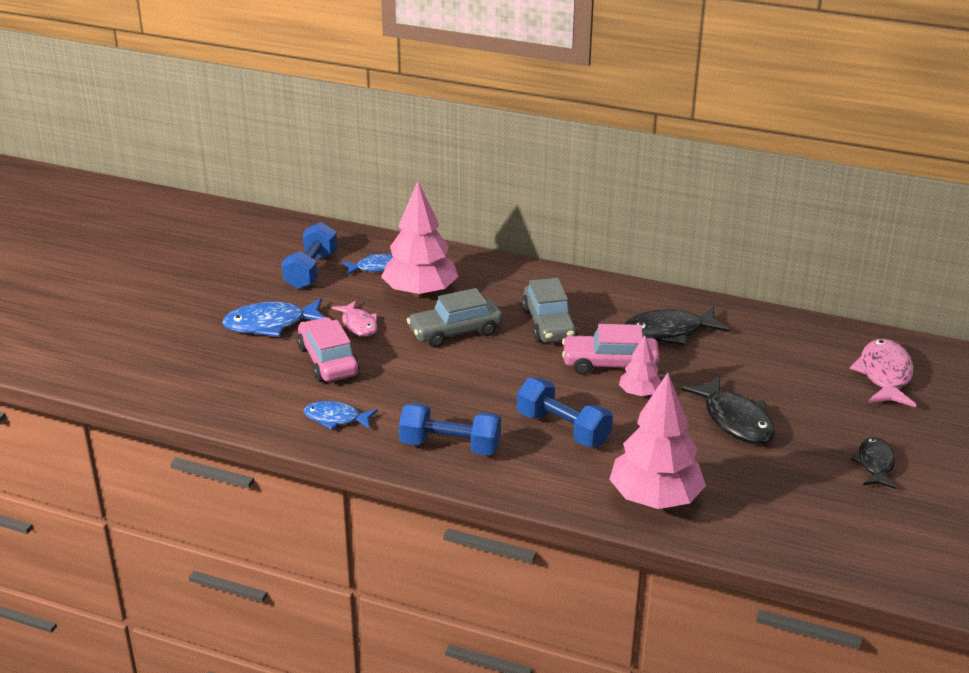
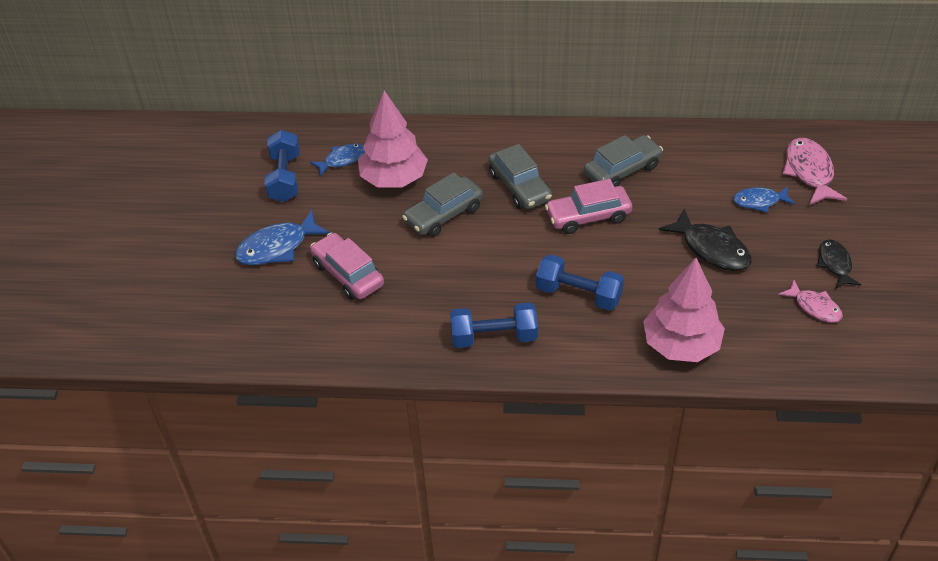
camera: 15 degrees left, 15 degrees up
(336, 418) = (384, 334): blue fish -> blue fish (759, 201)
(358, 324) = (356, 228): pink fish -> pink fish (814, 307)
(639, 393) = (625, 241): pink tree -> none
(669, 332) = (622, 170): black fish -> grey car

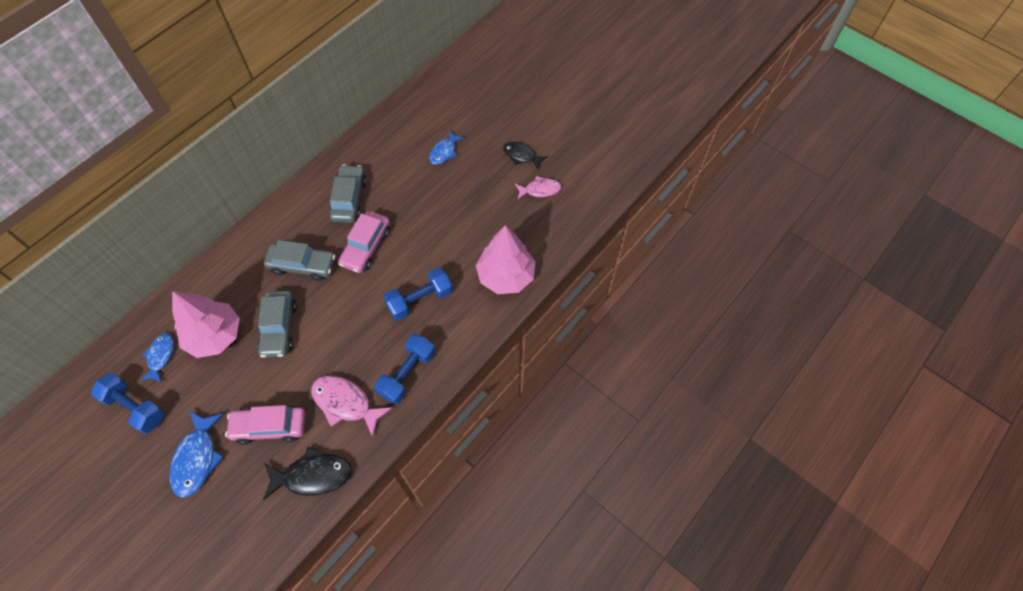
camera: 55 degrees left, 15 degrees up
(711, 249) = (454, 204): black fish -> black fish (313, 475)
(809, 172) = (448, 111): pink fish -> pink fish (345, 403)

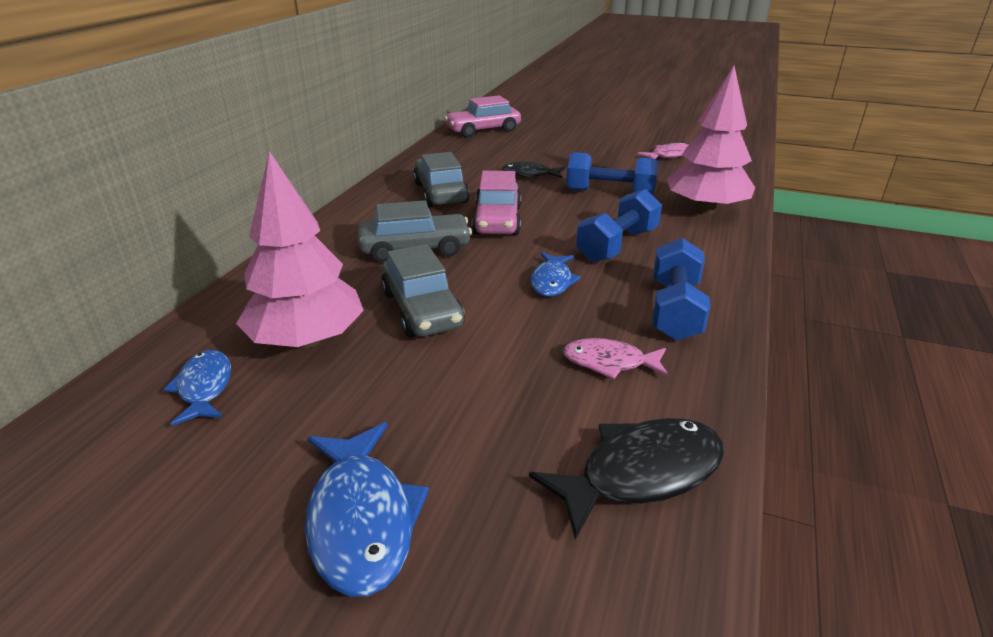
camera: 20 degrees left, 30 degrees down
(135, 407) = (168, 474): blue dumbbell -> blue dumbbell (609, 193)
(270, 427) = (493, 427): pink car -> pink car (483, 130)
(345, 403) = (609, 362): pink fish -> pink fish, size x0.64
(444, 152) = (531, 151): blue fish -> blue fish (552, 281)
(521, 155) = (621, 141): black fish -> black fish (529, 174)

